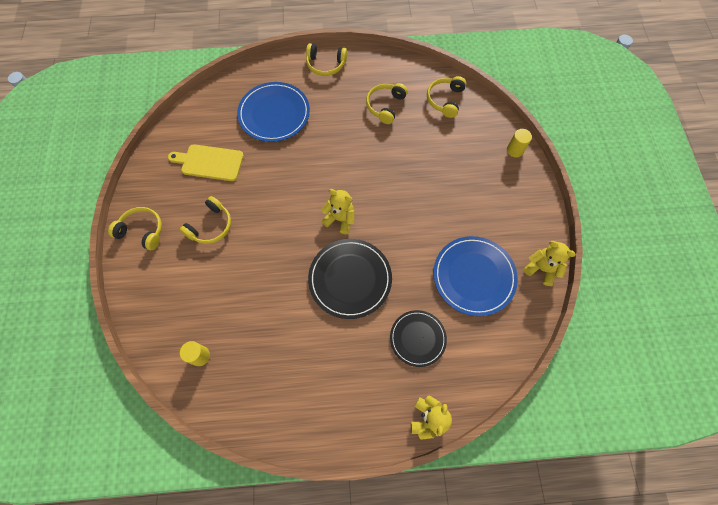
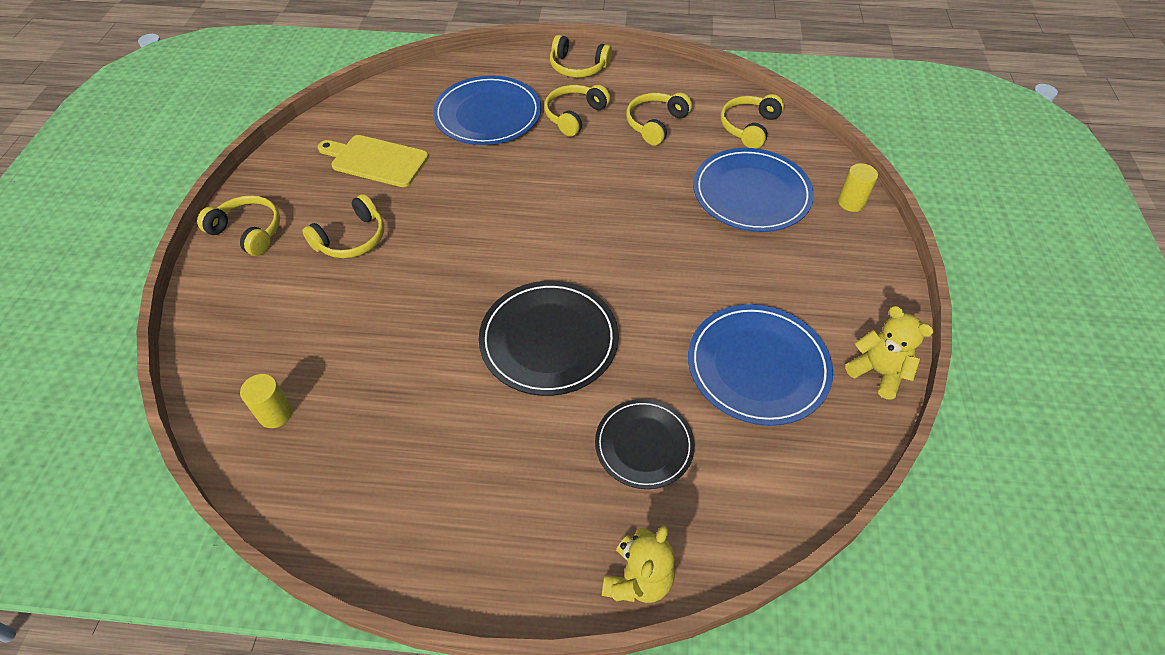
camera: 10 degrees right, 15 degrees down
(331, 106) = (574, 115): none -> yellow headphones
(340, 219) = (553, 256): yellow teddy bear -> none
(453, 153) = (751, 193): none -> blue plate

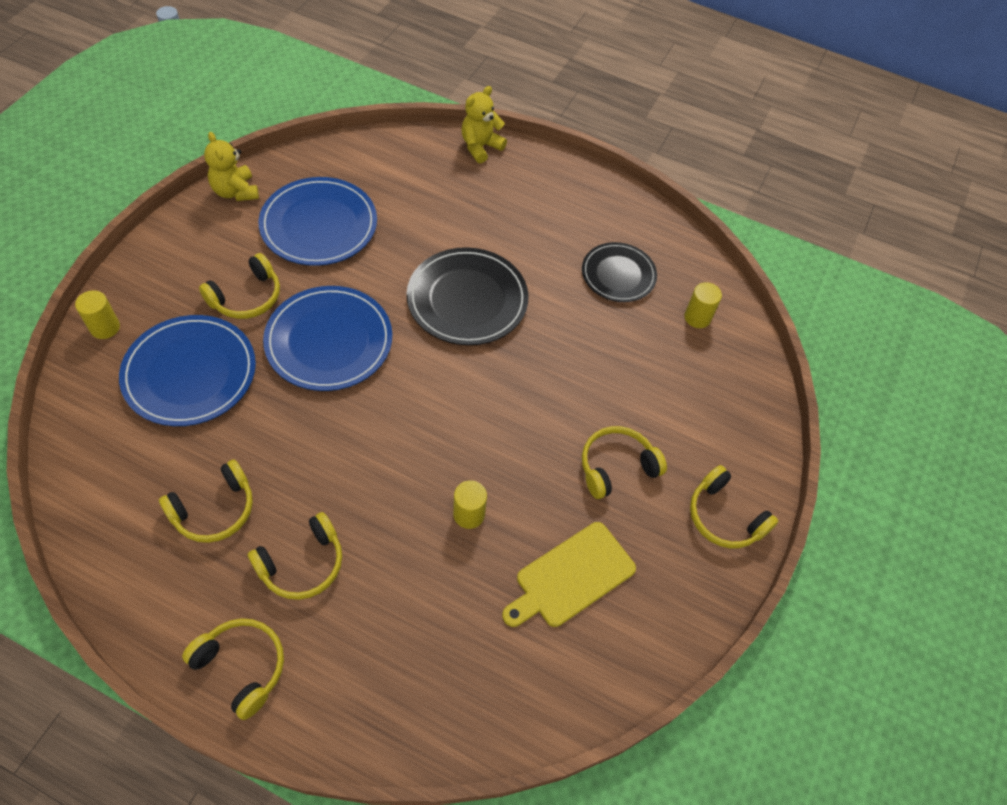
camera: 165 degrees left, 5 degrees up
(376, 160) = (571, 576): yellow cutting board -> yellow cutting board turned 105 degrees clockwise
(469, 173) = (469, 514): none -> yellow cylinder
(488, 114) = (409, 610): blue plate -> blue plate (329, 341)
(644, 445) = (436, 207): black plate -> black plate (618, 274)
(749, 127) = (112, 462): yellow headphones -> yellow headphones (247, 297)

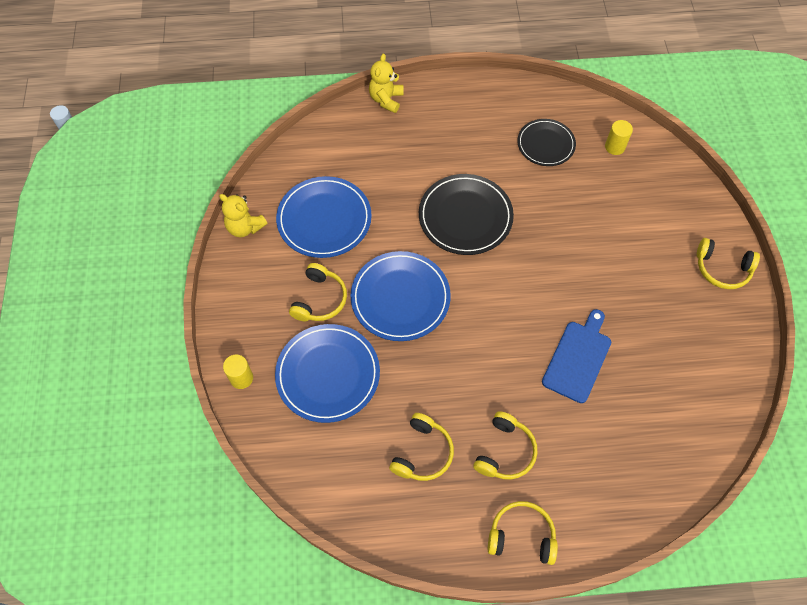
camera: 25 degrees left, 5 degrees up
(469, 514) = (578, 358): yellow cylinder -> blue cutting board
(571, 576) = (665, 359): yellow cutting board -> none
(616, 467) = (640, 275): yellow headphones -> none

